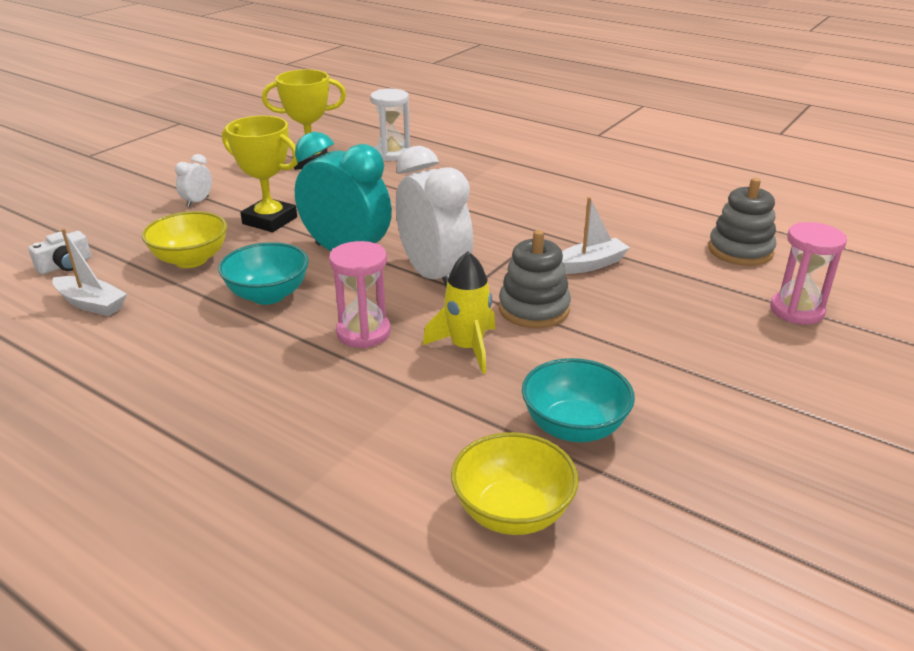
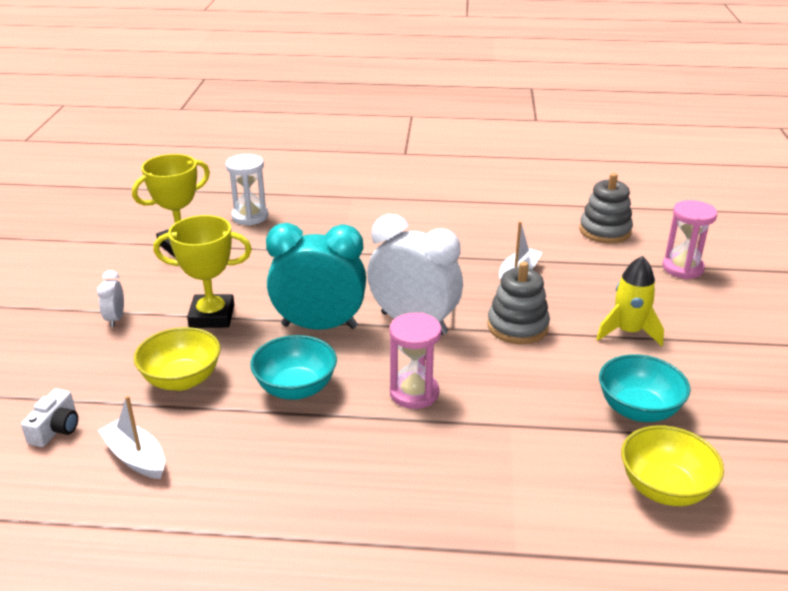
camera: 30 degrees left, 0 degrees up
(91, 304) = (136, 457): white boat -> white boat turned 135 degrees counterclockwise
(467, 348) = (504, 376): yellow rocket -> yellow rocket (628, 332)

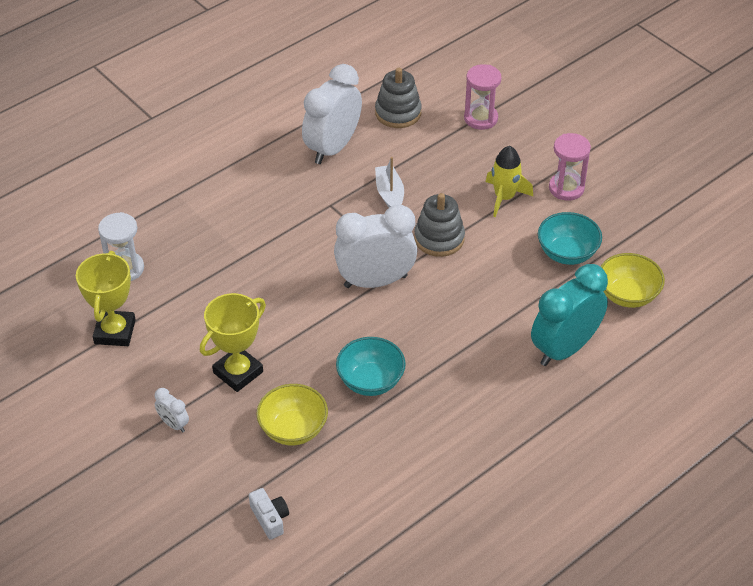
camera: 45 degrees left, 15 degrees up
(136, 457) = (346, 494): white boat -> none
(319, 326) = (320, 327): turquoise clock -> turquoise clock (564, 349)
(414, 393) = (441, 332): pink hourglass -> pink hourglass (566, 188)
(513, 226) = (332, 148): none -> white clock

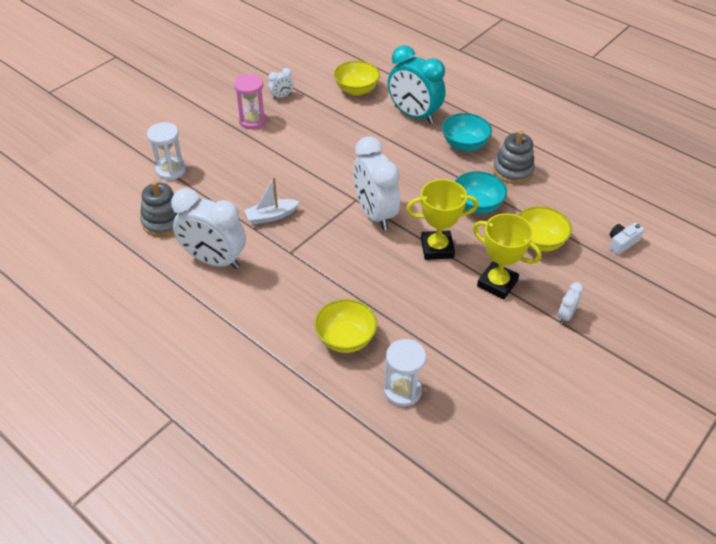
camera: 100 degrees left, 0 degrees up
(115, 332) = (483, 380): yellow trophy -> yellow trophy (437, 248)
(201, 235) = (345, 339): none -> yellow bowl
(439, 238) = (319, 182): grey stacking toy -> grey stacking toy (512, 171)
(480, 118) = (171, 170): pink hourglass -> white hourglass
(504, 197) = (267, 151): yellow rocket -> none
(567, 253) = (322, 117): turquoise bowl -> turquoise bowl (464, 145)
(617, 218) = (281, 96): none -> white clock

